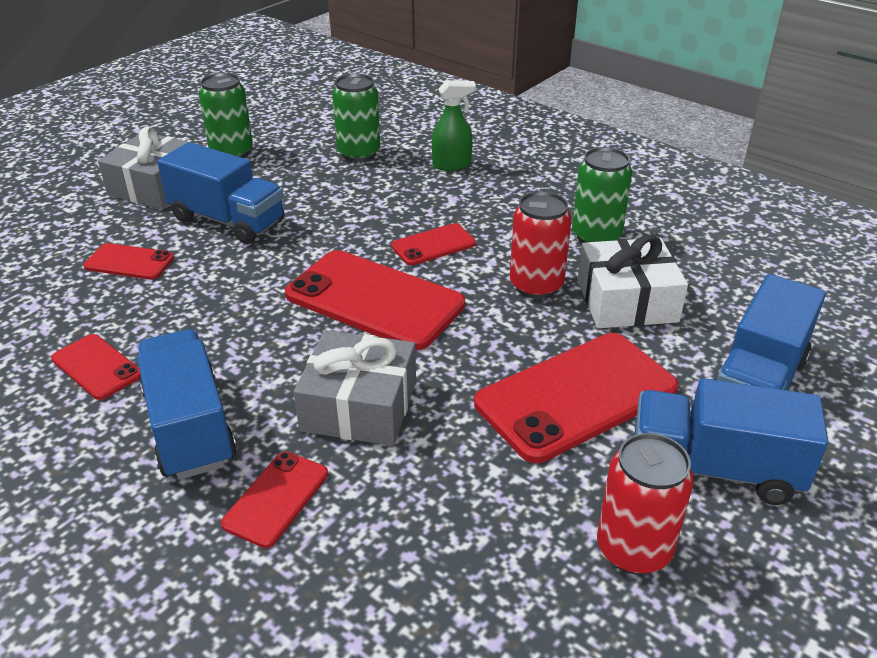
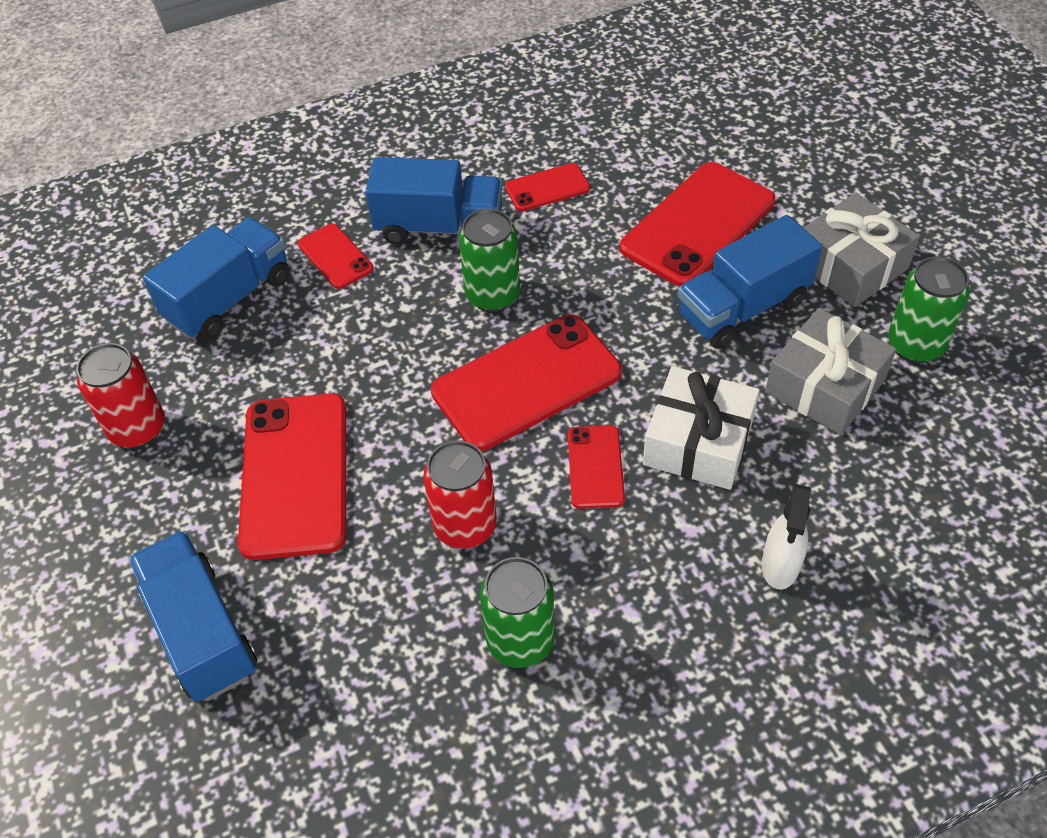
camera: 120 degrees right, 15 degrees up
(129, 262) = (698, 225): red phone -> red phone, size x1.97
(359, 153) = (860, 472): green can -> green can (492, 295)
(359, 406) = (391, 326): grey gift -> grey gift (825, 386)
(452, 165) = (780, 566): green spray bottle -> white spray bottle
(626, 300) = (387, 596): white gift -> white gift (698, 442)
(714, 468) = (152, 525): blue truck -> blue truck (229, 298)

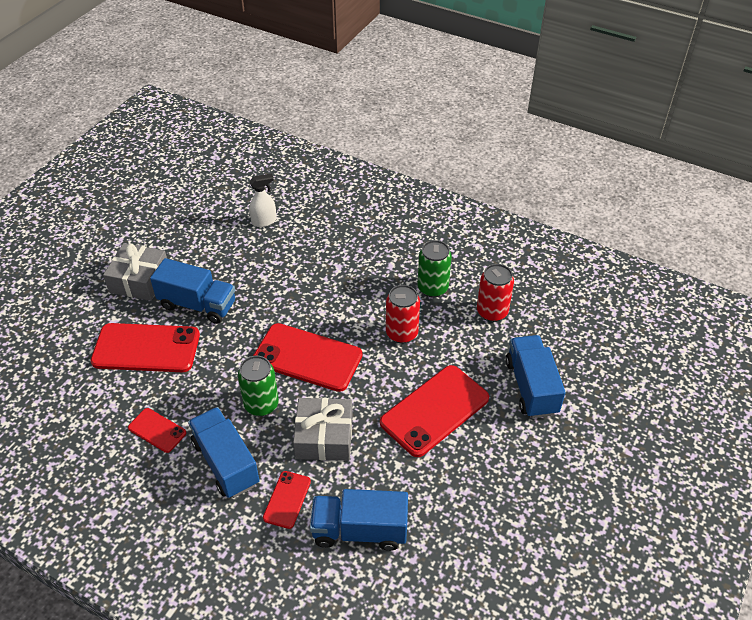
camera: 130 degrees left, 5 degrees down
(137, 428) = (473, 499): red can -> red can (492, 312)
(201, 632) = (531, 387): blue truck -> blue truck turned 150 degrees clockwise
(595, 467) = (334, 308): red phone -> none
(698, 442) = (292, 283): white gift -> none
(780, 566) = (332, 235): white spray bottle -> white spray bottle (264, 221)
(825, 386) = (227, 259): grey gift -> grey gift (324, 437)
(915, 345) = (180, 241): green can -> none

